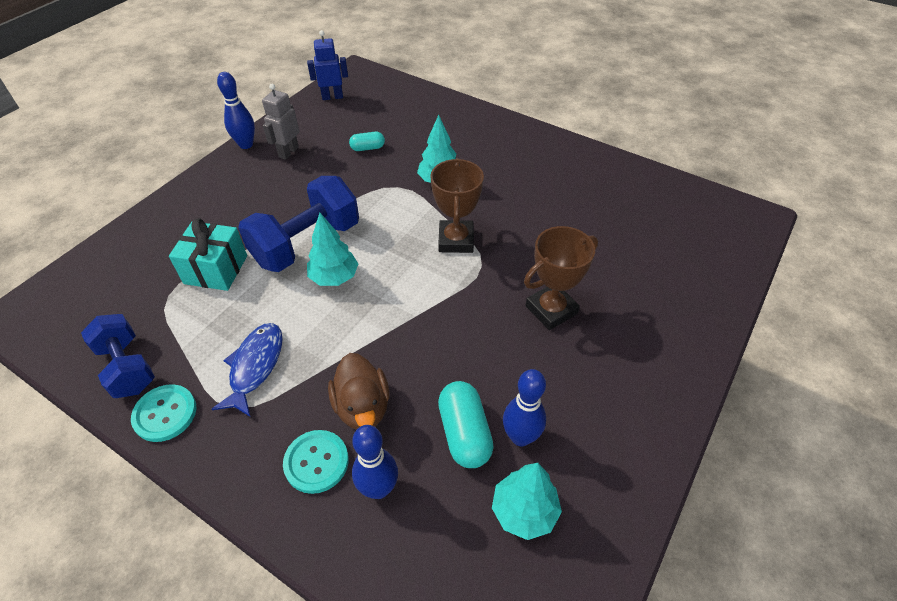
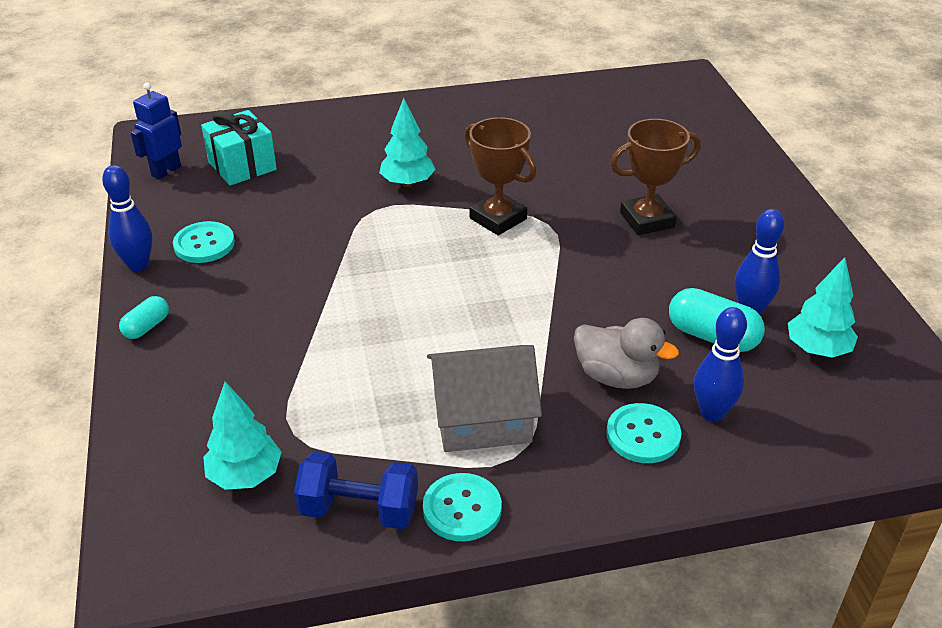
camera: 45 degrees left, 10 degrees down
(216, 269) = (307, 381): turquoise gift -> turquoise gift (242, 166)
(255, 366) = (482, 418): blue fish -> grey house
(288, 152) = (204, 244): grey robot -> turquoise button
(306, 243) = (365, 303): blue dumbbell -> none
(334, 277) = (438, 311): turquoise tree -> turquoise tree (245, 476)
(362, 407) = (616, 376): brown duck -> grey duck
(367, 148) = (289, 195): turquoise capsule -> turquoise capsule (146, 327)
(551, 310) = (647, 220): brown trophy -> brown trophy turned 60 degrees clockwise

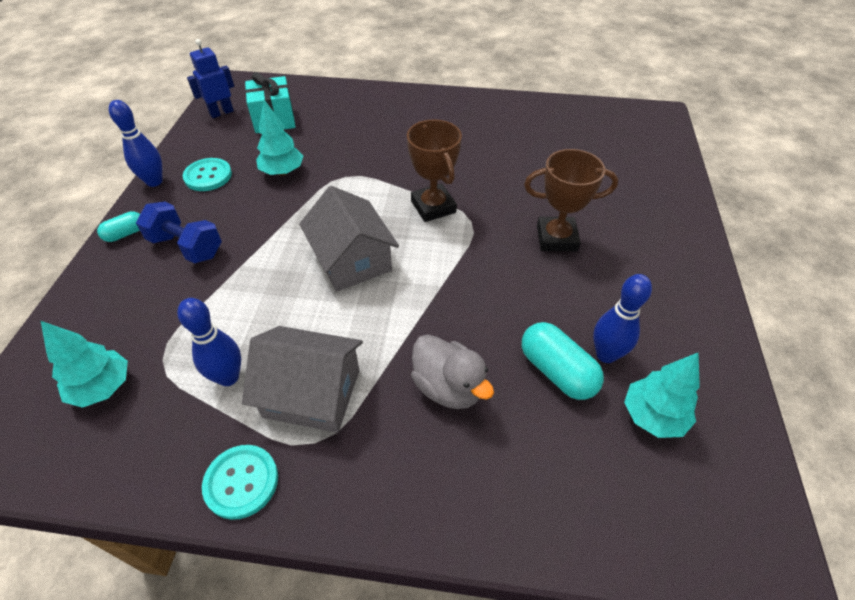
camera: 20 degrees right, 10 degrees up
(359, 510) = (162, 452): blue dumbbell -> blue dumbbell (186, 247)
(407, 183) = (382, 160): turquoise tree -> turquoise tree (282, 172)
(441, 290) = (352, 260): none -> grey house
(643, 435) = (439, 458): turquoise button -> none
(712, 413) = (515, 455): blue bowling pin -> blue bowling pin (228, 377)

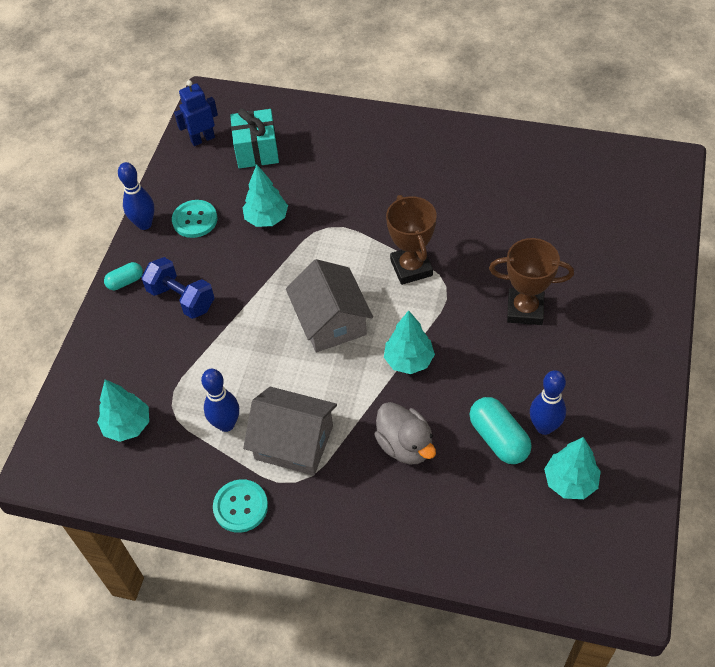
camera: 10 degrees right, 5 degrees up
(441, 294) = (409, 360): none -> turquoise tree

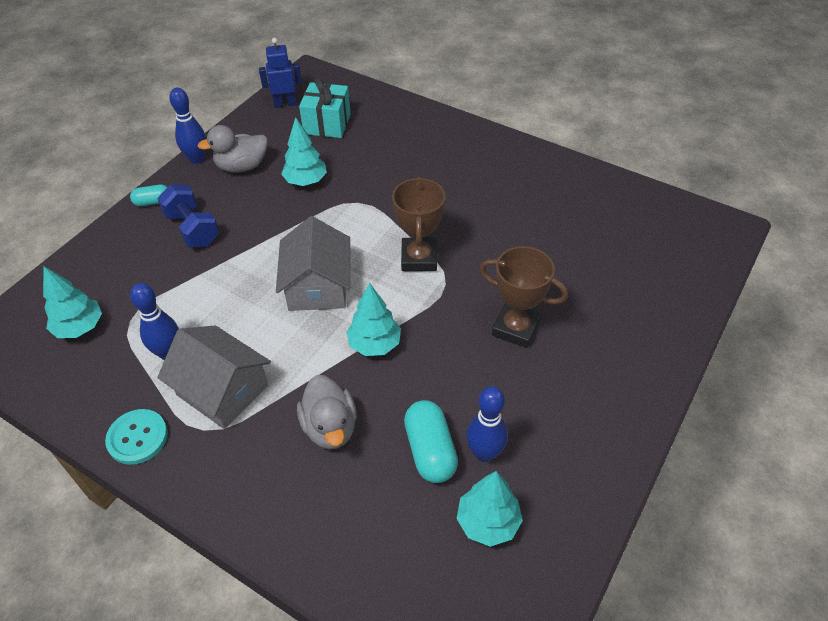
camera: 15 degrees right, 5 degrees down
(195, 220) = (242, 166): turquoise button -> grey duck

